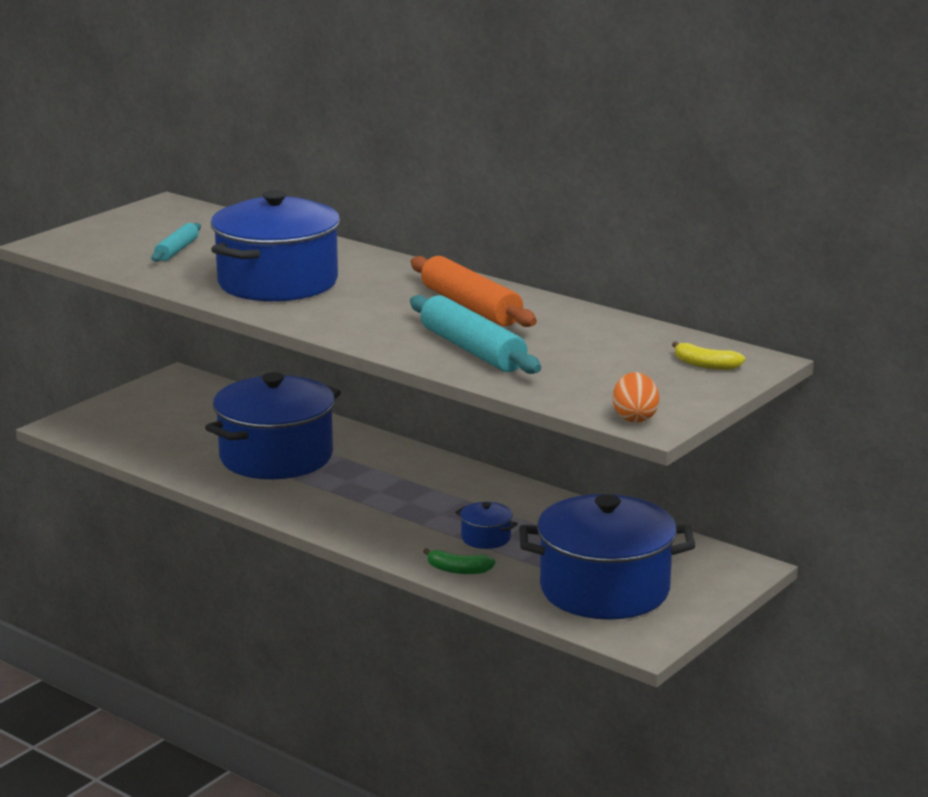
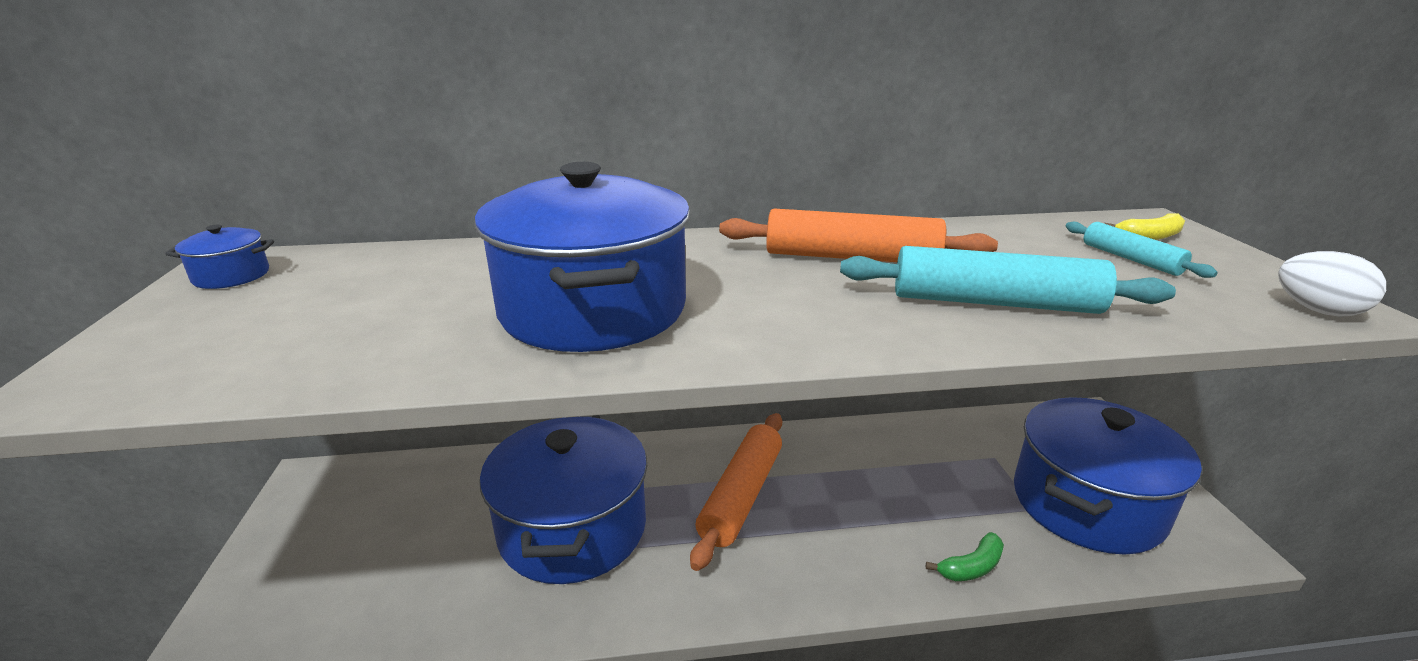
camera: 45 degrees left, 5 degrees up
(177, 250) = (353, 317): turquoise rolling pin -> turquoise rolling pin (1131, 259)
(393, 487) = (741, 496): none -> orange rolling pin
(486, 538) = (914, 507): blue pot -> blue pot (231, 276)
(634, 418) = (1317, 310): orange egg -> white egg

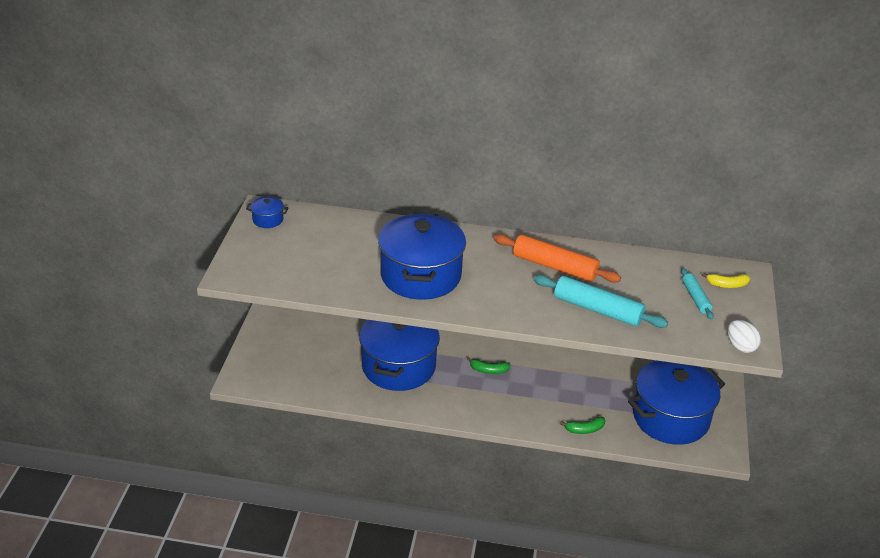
camera: 15 degrees right, 10 degrees up
(741, 496) = (488, 370): orange rolling pin -> green banana

